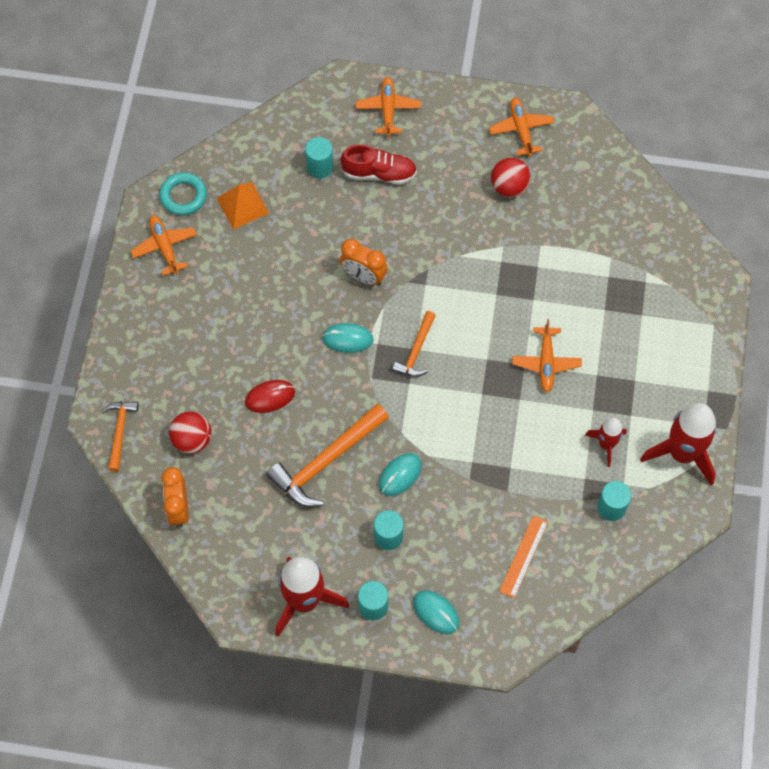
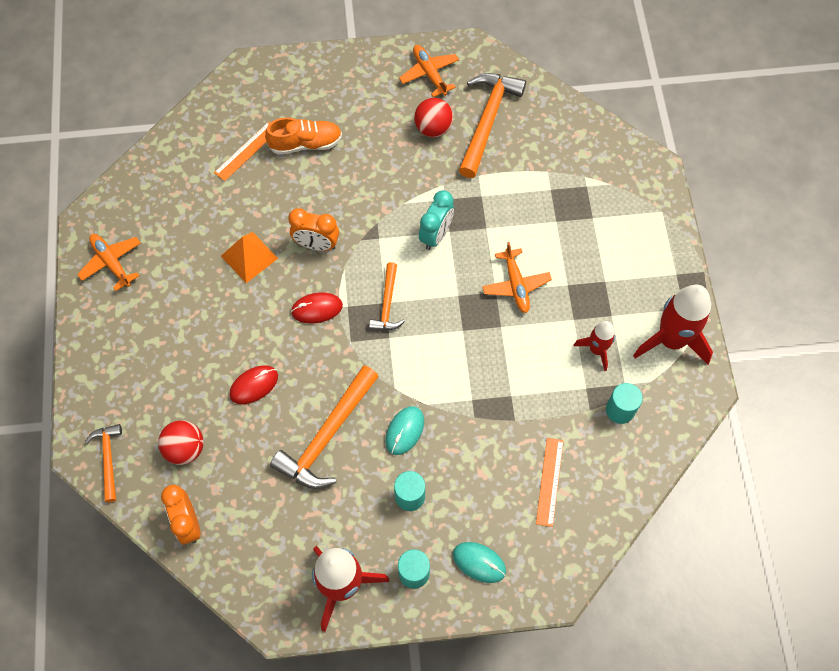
camera: 15 degrees left, 0 degrees up
(183, 196) = (119, 209): turquoise ring -> none
(242, 205) = (180, 204): orange pyramid -> orange pyramid (249, 257)
(320, 167) = (247, 151): turquoise cylinder -> orange ruler
(347, 339) = (317, 309): turquoise mouse -> red mouse
(379, 173) = (306, 143): red shoe -> orange shoe
(388, 109) = (298, 83): orange plane -> none
(482, 295) = (436, 235): none -> turquoise clock
(566, 192) = (487, 121): none -> orange hammer

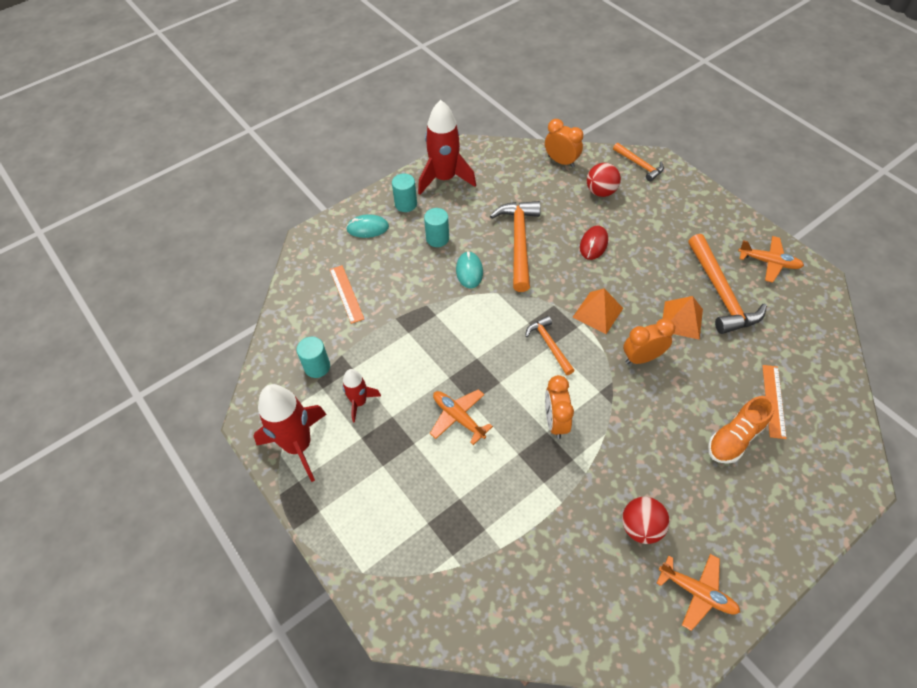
camera: 150 degrees right, 10 degrees down
(317, 309) = (597, 312): red mouse -> orange pyramid
(436, 235) = (555, 421): turquoise clock -> orange clock
(487, 121) = (597, 571): orange hammer -> orange hammer (720, 293)

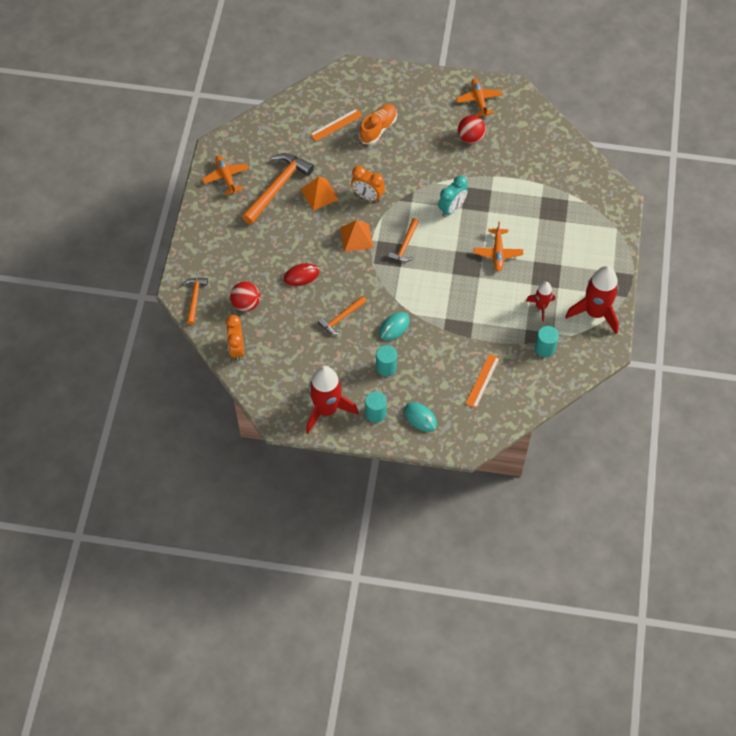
camera: 135 degrees left, 5 degrees up
(519, 242) = (341, 318): orange hammer -> orange hammer, size x0.56
(555, 421) = (451, 208): orange clock -> turquoise clock
(735, 438) = (378, 129): orange shoe -> orange shoe turned 60 degrees counterclockwise

